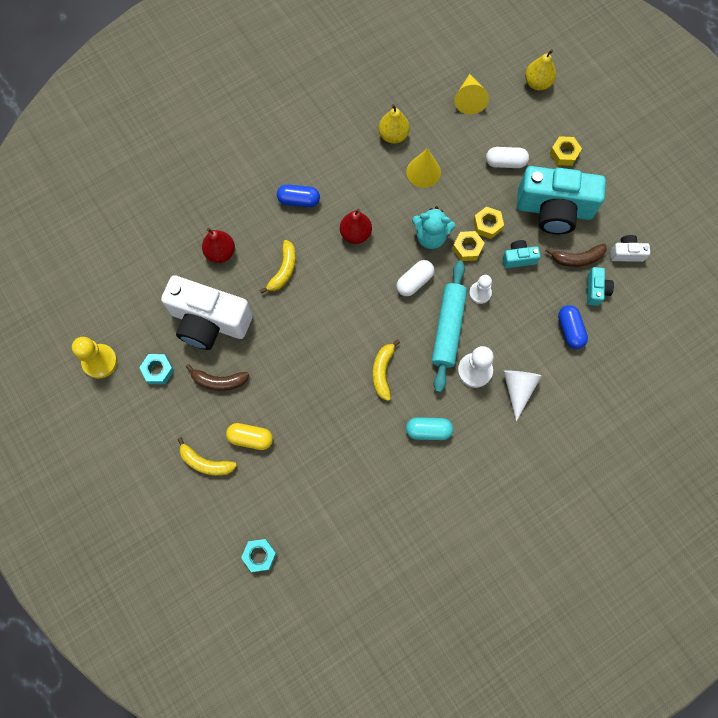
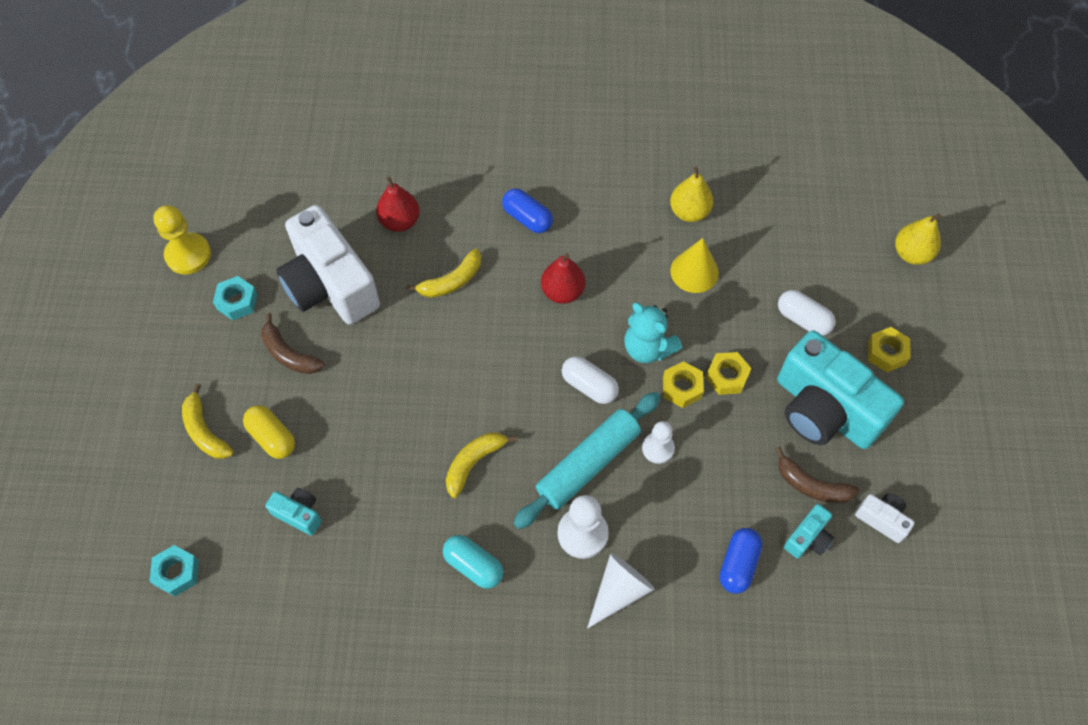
camera: 35 degrees right, 10 degrees down
(414, 282) = (589, 386): white capsule -> white capsule turned 45 degrees clockwise
(469, 99) = (811, 224): yellow cone -> none
(518, 258) = (736, 438): turquoise camera -> turquoise camera (299, 514)

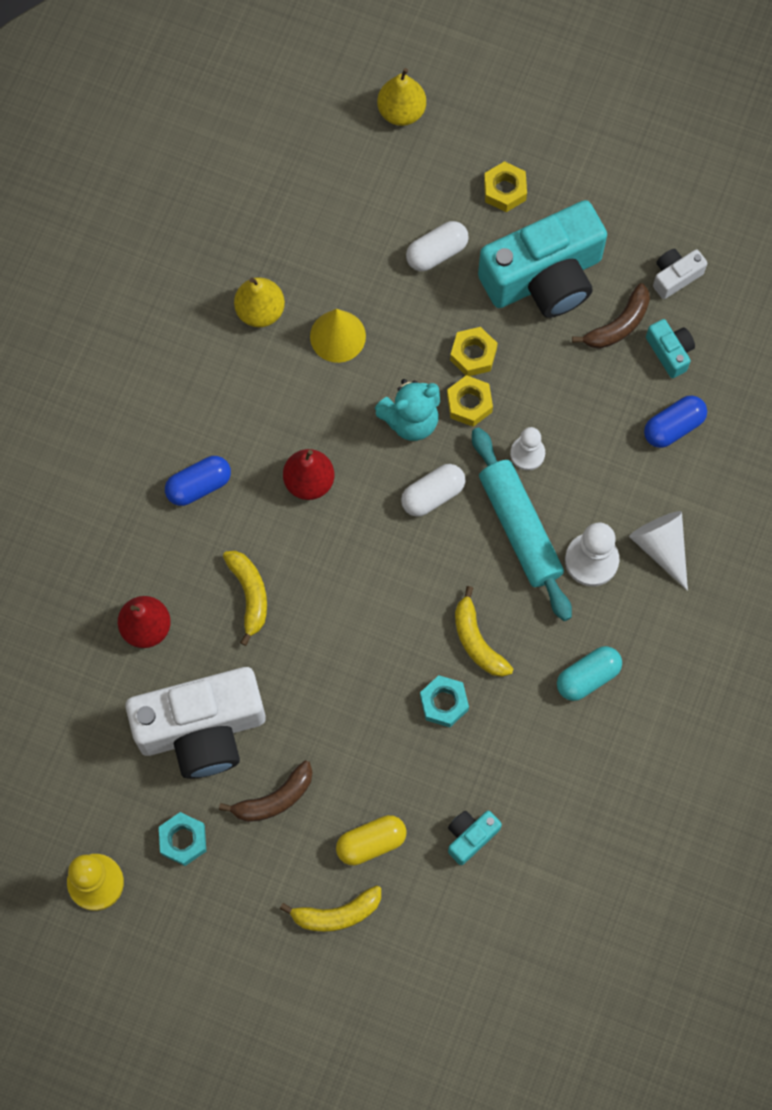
camera: 70 degrees left, 10 degrees up
(177, 572) = (491, 979): turquoise nut -> turquoise nut (444, 703)
(738, 564) = (673, 427): blue capsule -> blue capsule turned 75 degrees counterclockwise

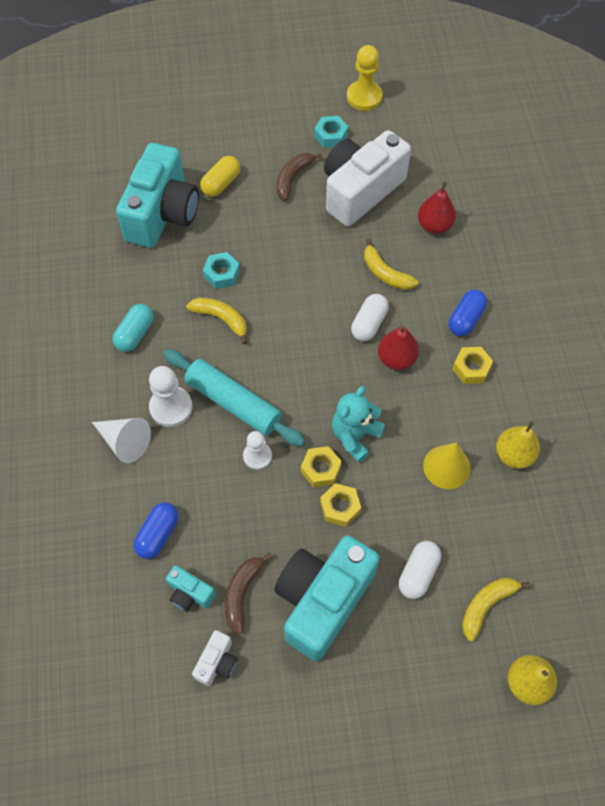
camera: 150 degrees right, 10 degrees down
(336, 914) = (219, 143): yellow banana -> yellow banana (486, 605)
(433, 495) = (307, 393): white capsule -> white capsule (369, 324)
(470, 836) = (162, 213): turquoise camera -> turquoise camera, size x2.33
(504, 190) = (399, 659): yellow nut -> yellow nut (471, 368)

